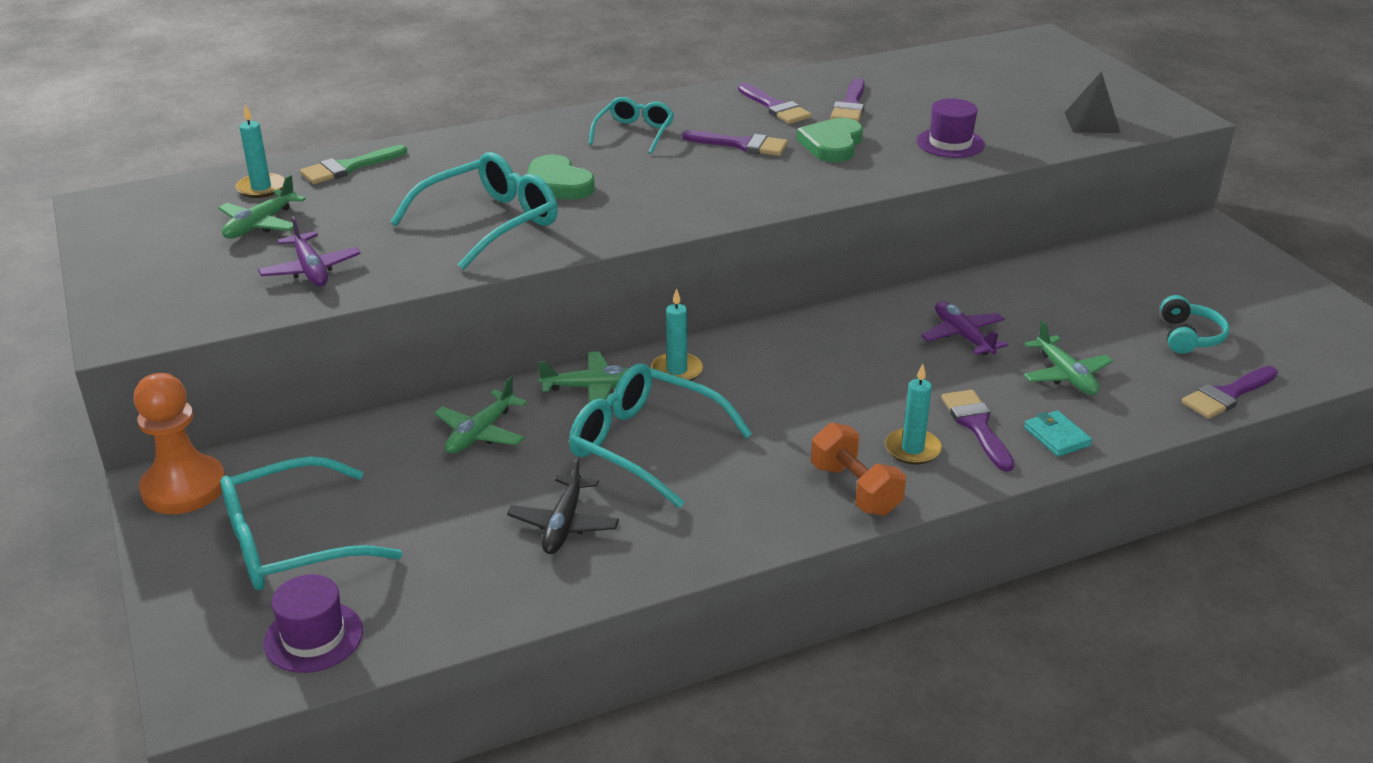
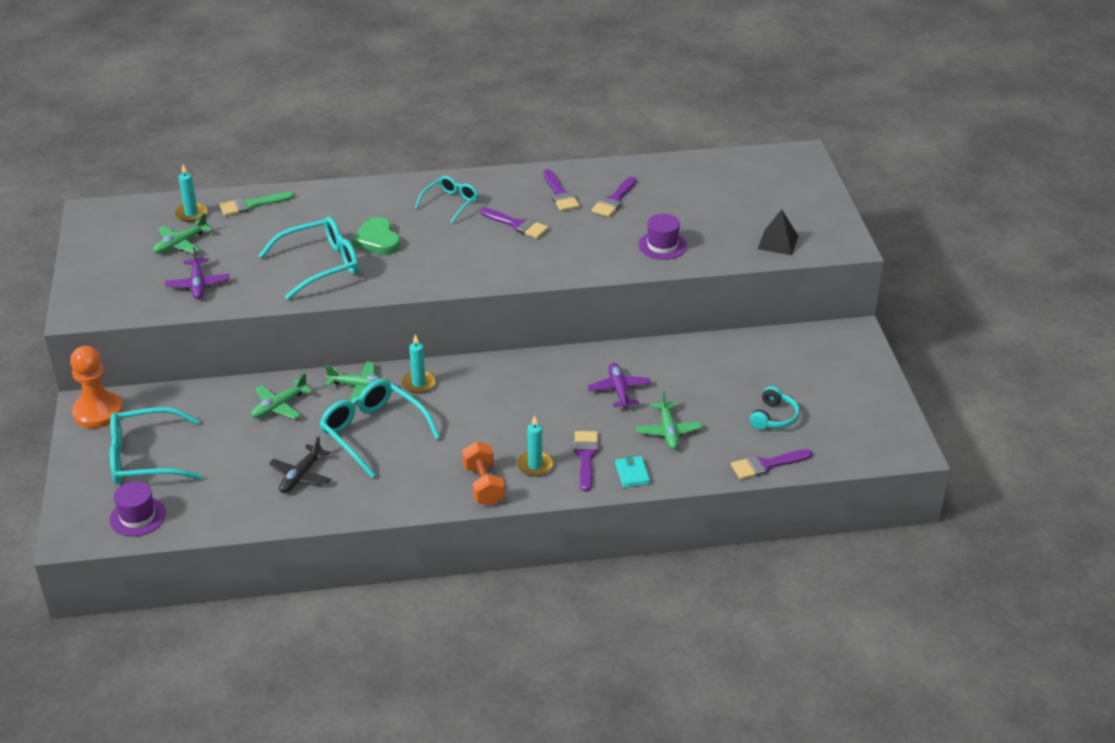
camera: 15 degrees right, 5 degrees up
(832, 144) = (579, 234): green heart -> none

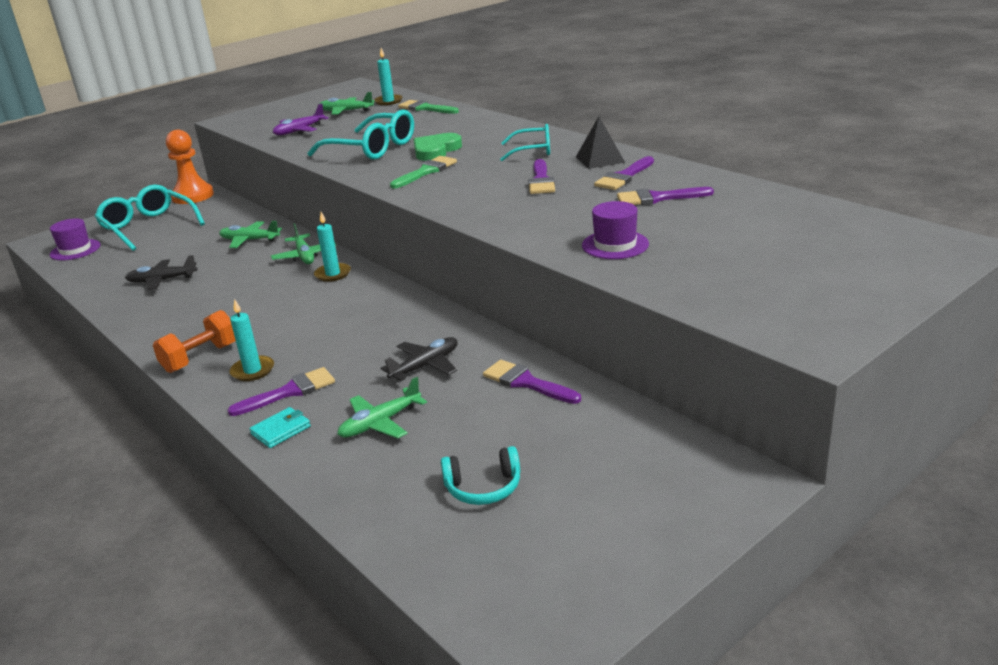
camera: 60 degrees right, 10 degrees down
(373, 432) = (244, 283): turquoise glasses -> none
(421, 261) = (426, 172): none -> green brush
(619, 390) = (425, 366): purple plane -> black plane
(766, 465) = (375, 521): purple brush -> purple brush (526, 382)
(778, 242) = (737, 299): black pyramid -> black pyramid (599, 159)

